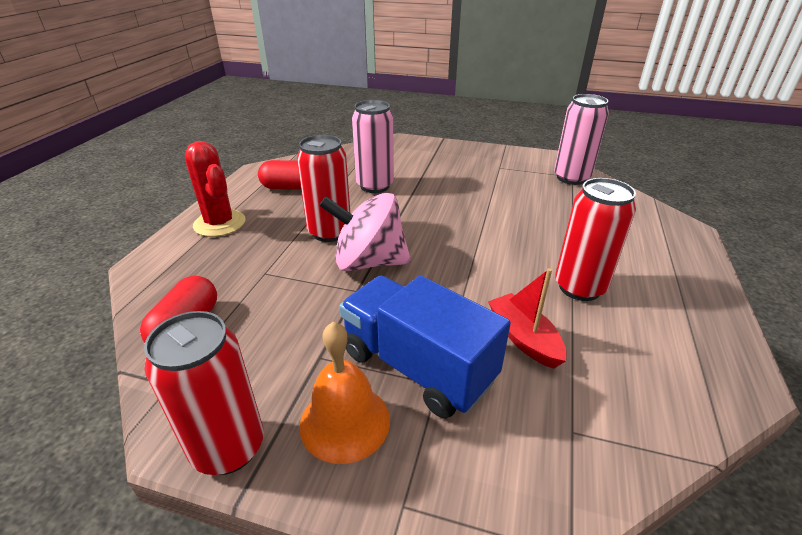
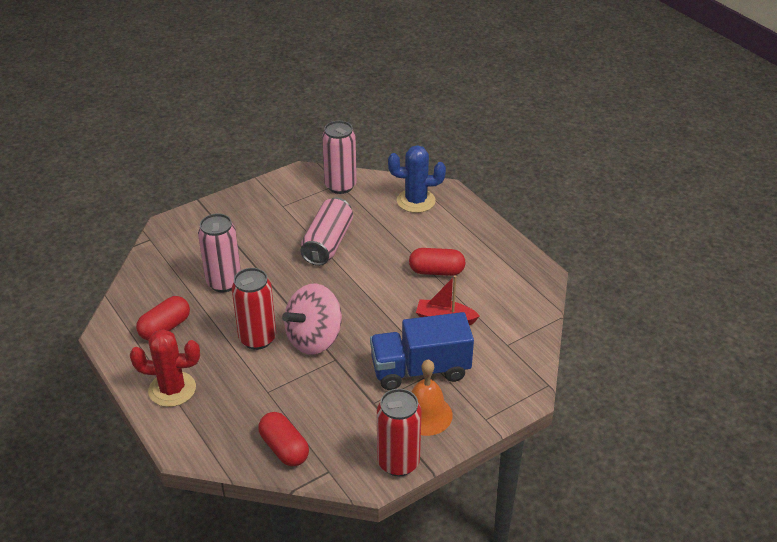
camera: 50 degrees left, 5 degrees up
(497, 206) = (327, 243): none -> pink can
(579, 287) = (436, 271): red can -> red capsule
(637, 221) = (416, 201): none -> blue cactus

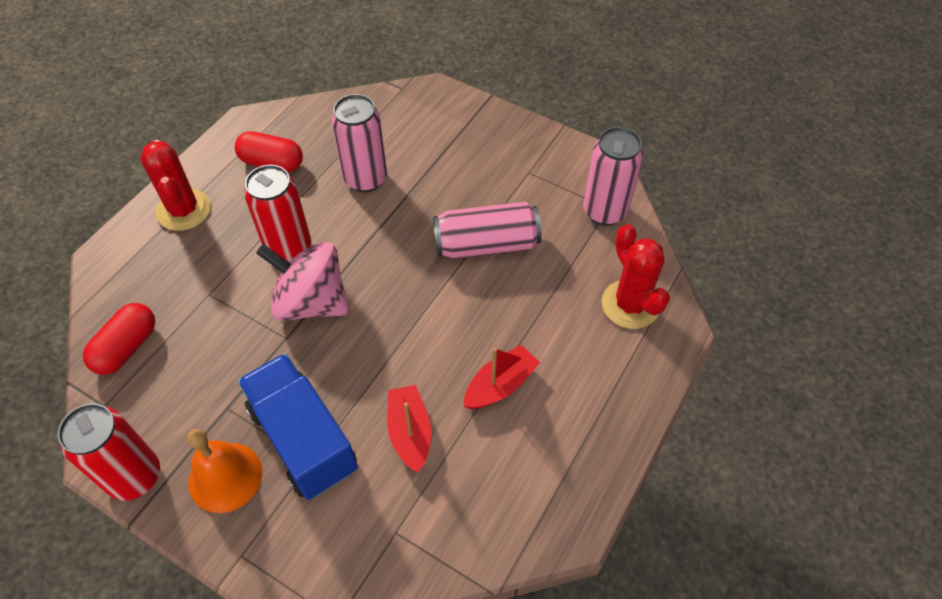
camera: 65 degrees right, 15 degrees up
(416, 201) = (630, 304): blue cactus -> red cactus
(436, 271) = (500, 385): red capsule -> red boat

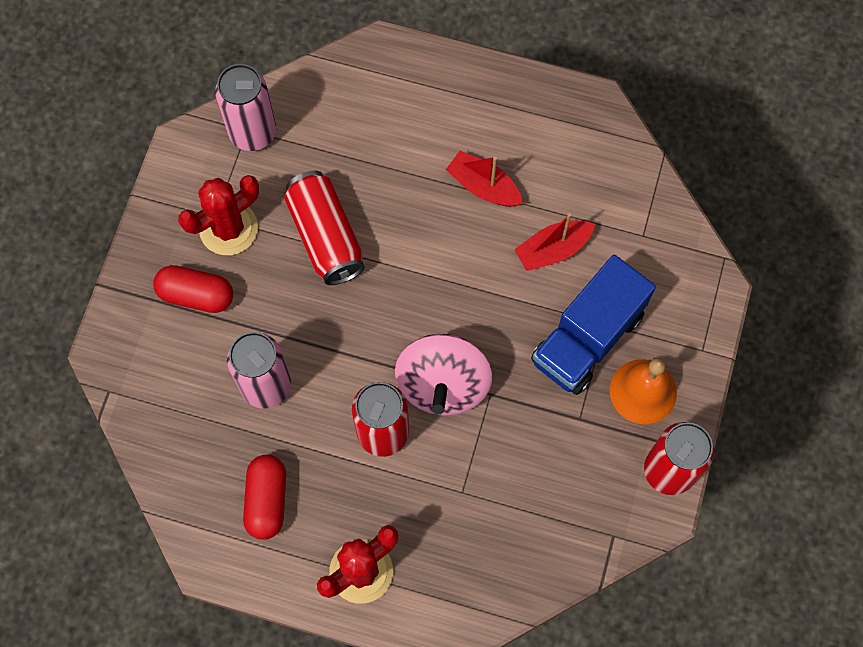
camera: 105 degrees left, 15 degrees up
(126, 347) = (547, 546): red capsule -> red capsule (196, 295)
(486, 244) = (326, 236): pink can -> red can
(630, 304) = (364, 92): red cactus -> red cactus (228, 228)

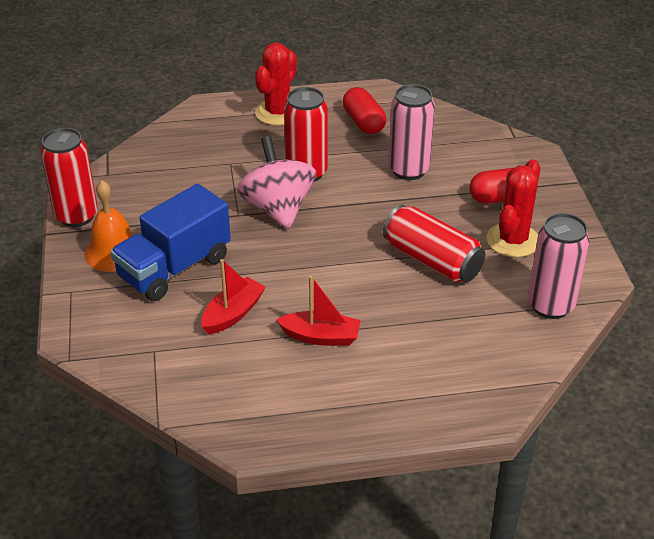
camera: 155 degrees right, 30 degrees down
(587, 338) = (174, 268): blue truck -> blue truck turned 150 degrees counterclockwise

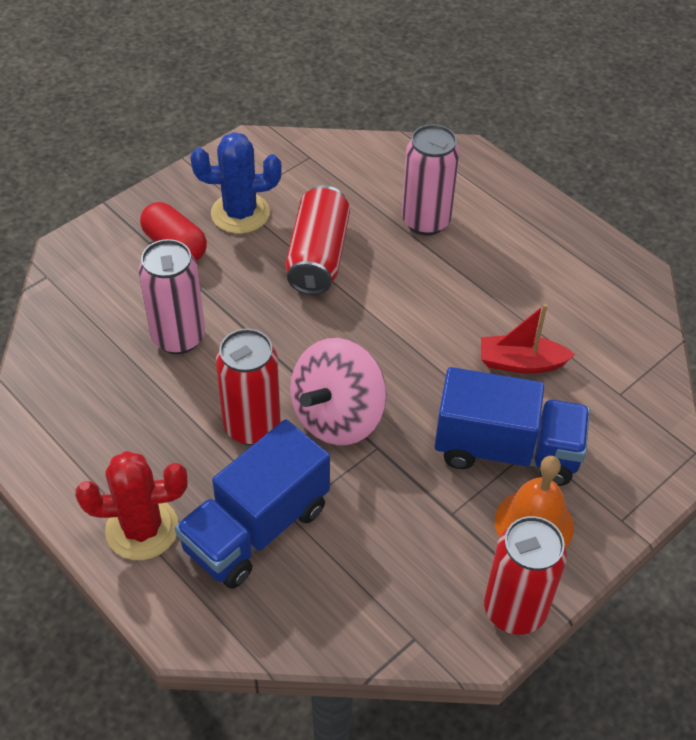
camera: 125 degrees left, 10 degrees up
(235, 148) = (256, 528): none -> blue truck
(321, 337) = (488, 285): red boat -> none
(363, 122) = (106, 424): red capsule -> none
(513, 240) = (240, 213): red cactus -> blue cactus
(550, 305) = (313, 160): pink can -> pink can (426, 221)

